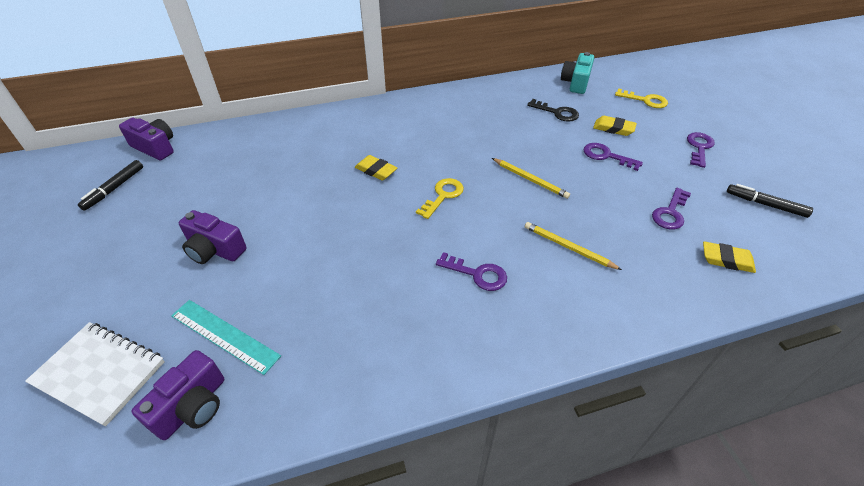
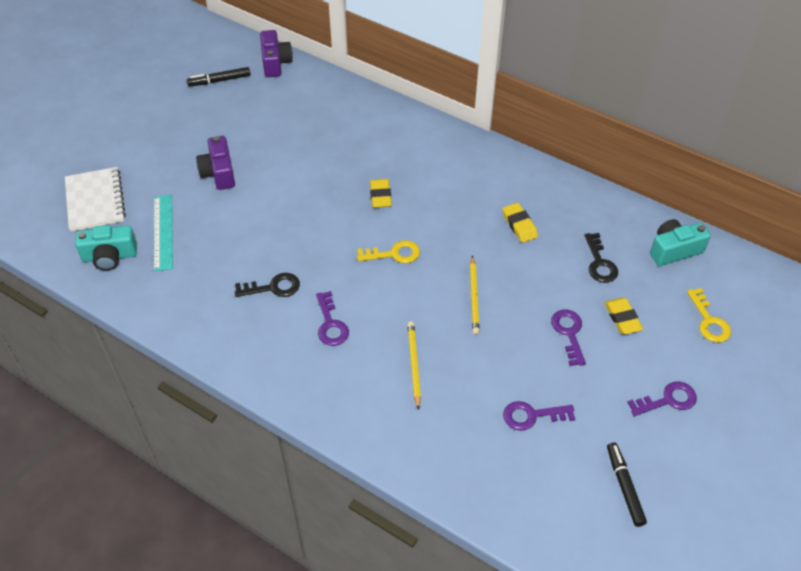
camera: 50 degrees right, 5 degrees up
(192, 406) = (110, 256): purple camera -> turquoise camera
(394, 289) = (273, 287): none -> black key
(726, 260) = (506, 480): yellow eraser -> yellow eraser (519, 225)

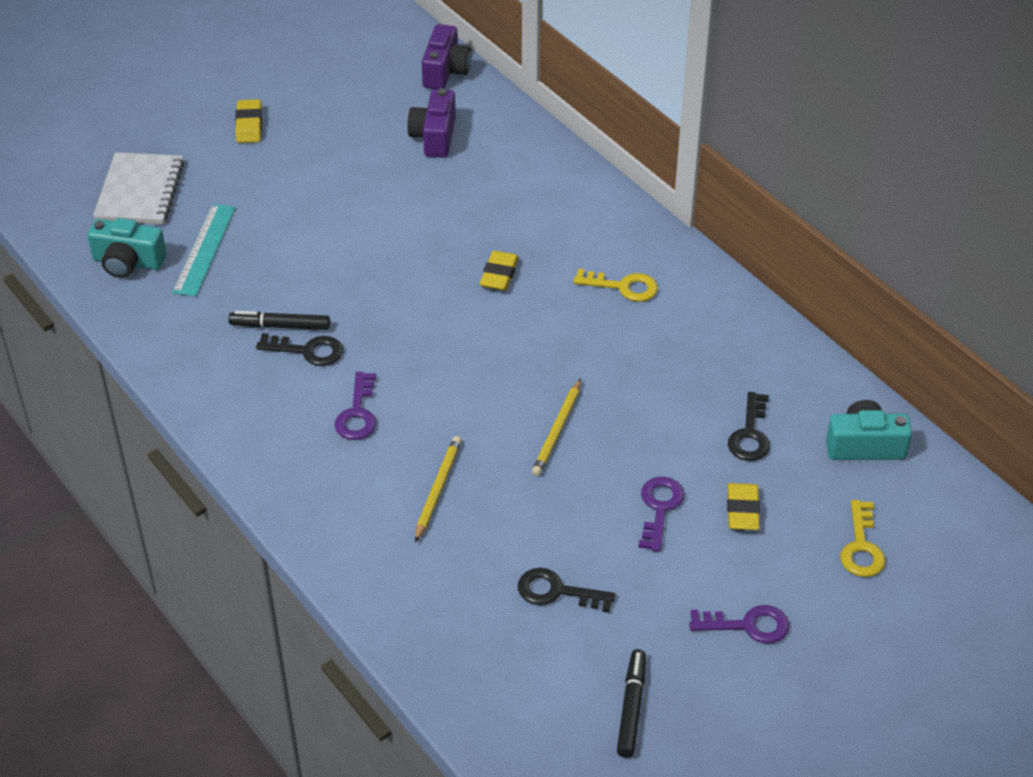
camera: 20 degrees right, 5 degrees down
(219, 173) = (306, 194): purple camera -> purple camera (434, 137)
(220, 80) = (361, 78): black marker -> black marker (280, 326)
(394, 254) = (480, 351): yellow key -> yellow key (623, 287)
(519, 225) = (666, 358): yellow eraser -> yellow eraser (249, 125)
(532, 416) = (557, 592): purple key -> black key

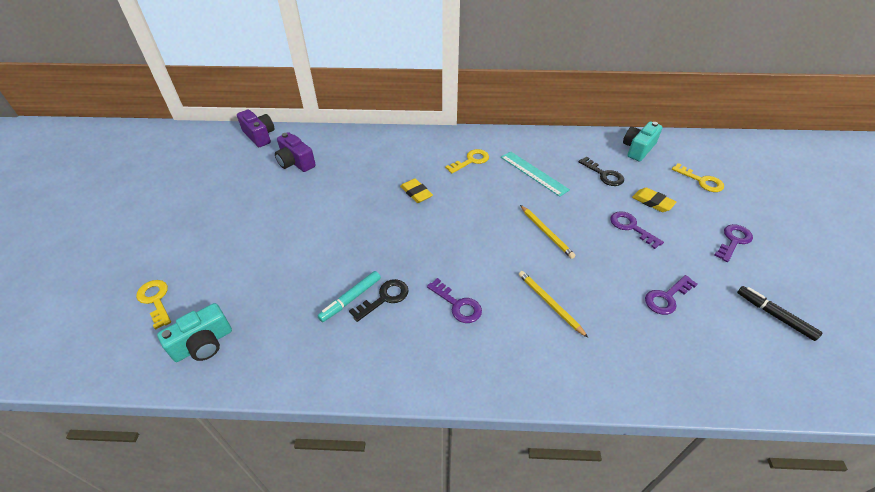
camera: 50 degrees left, 0 degrees up
(140, 191) = (155, 300): white notebook -> yellow key
(204, 249) = (246, 298): turquoise ruler -> turquoise ruler (533, 173)
(249, 125) = (183, 221): yellow eraser -> none
(280, 326) = (351, 299): black marker -> turquoise marker
(557, 592) = (667, 297): black key -> purple key

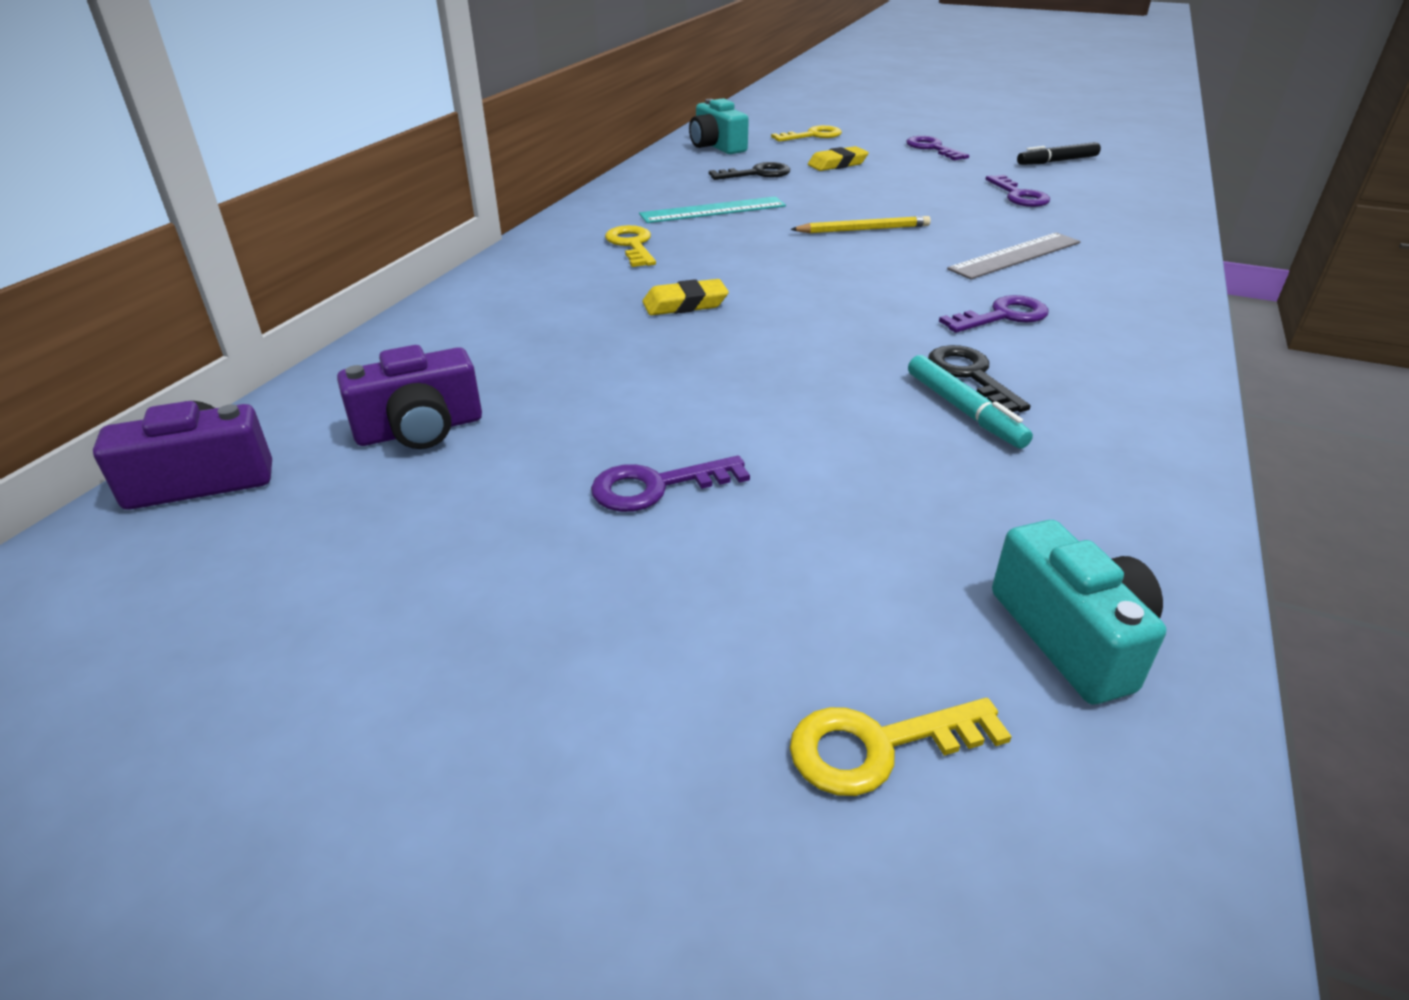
camera: 70 degrees left, 10 degrees down
(549, 304) = (1015, 255): yellow pencil -> grey ruler
(631, 227) = (881, 184): purple key -> purple key (656, 486)

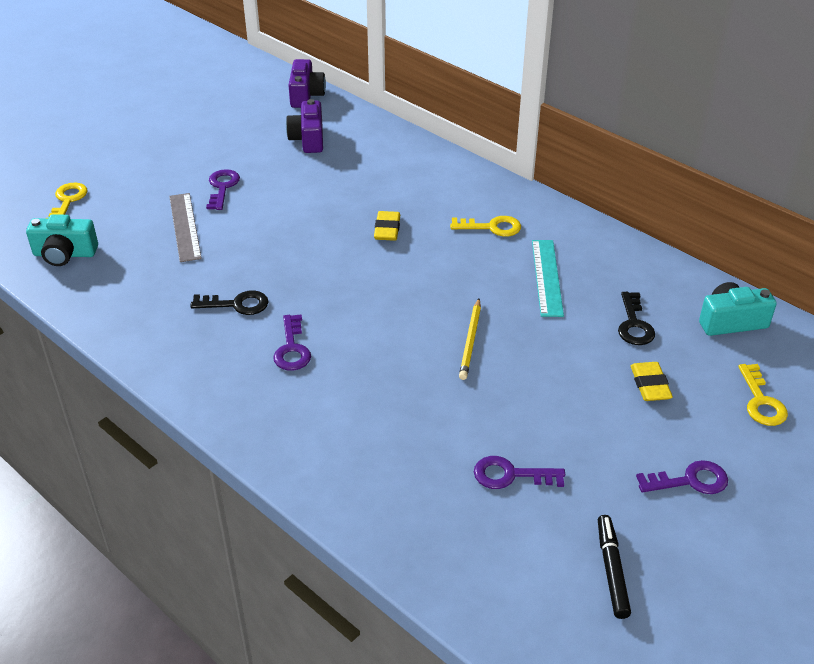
camera: 110 degrees right, 5 degrees up
(964, 410) = (208, 288): turquoise marker -> none
(1015, 255) = (378, 402): grey ruler -> grey ruler (185, 226)

